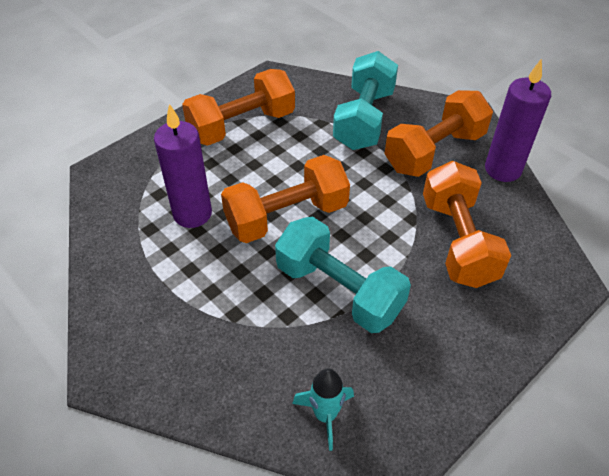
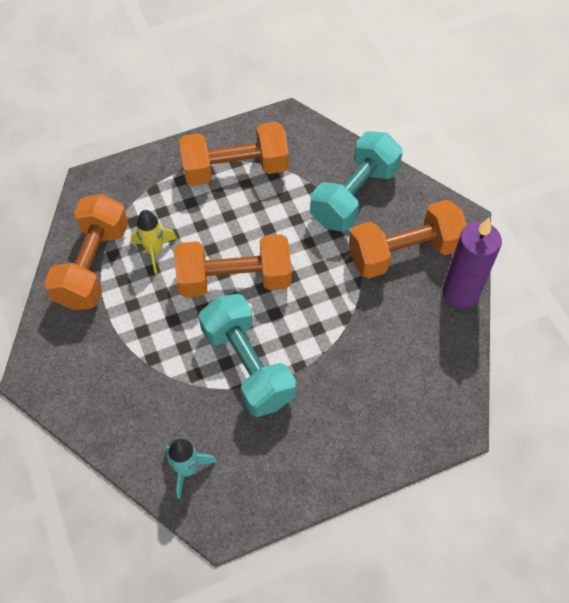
camera: 20 degrees right, 10 degrees up
(192, 214) = (154, 251): purple candle -> yellow rocket
(458, 241) = (376, 353): orange dumbbell -> orange dumbbell (93, 265)

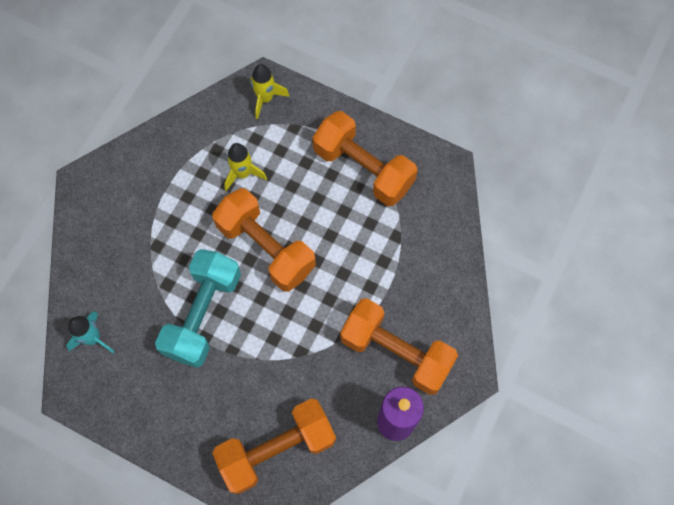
camera: 50 degrees right, 10 degrees up
(93, 265) = (196, 144): orange dumbbell -> orange dumbbell (276, 449)
(107, 190) = (265, 99): none -> yellow rocket
(354, 195) = (417, 274): turquoise dumbbell -> none

